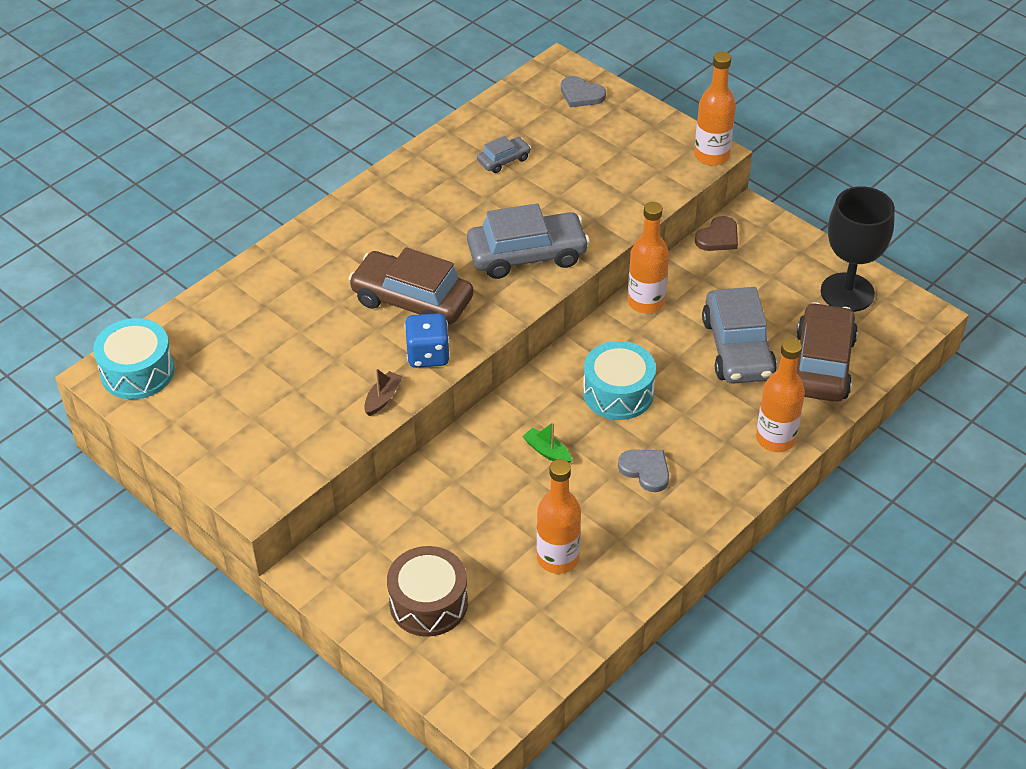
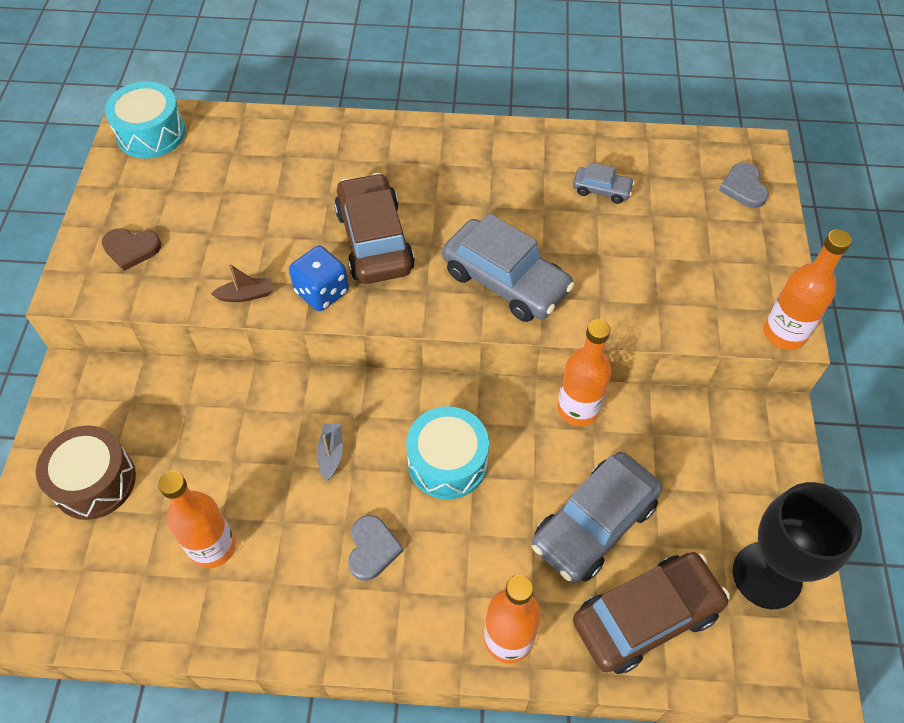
camera: 50 degrees right, 10 degrees up
(547, 451) = (331, 454): green boat -> grey boat
(718, 237) = (719, 412): brown heart -> brown heart (131, 249)

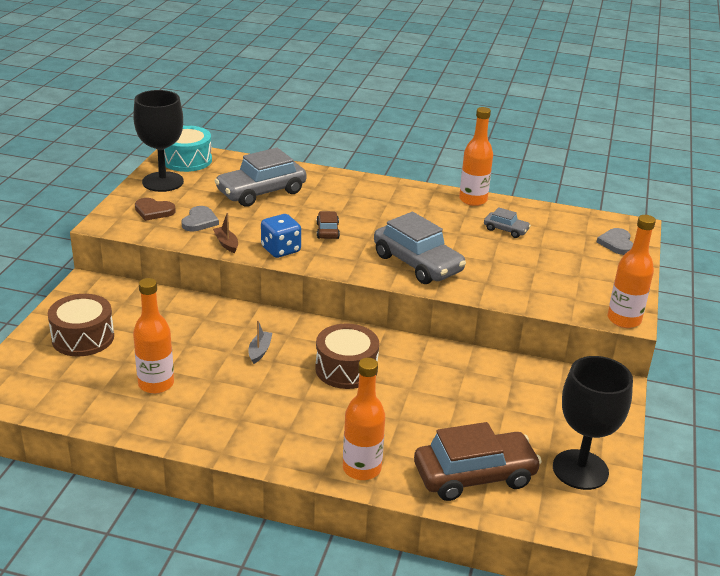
camera: 10 degrees right, 25 degrees down
(129, 185) = (163, 182): none -> black goblet
(246, 295) = (226, 243): brown boat -> brown boat turned 120 degrees counterclockwise
(372, 549) = (274, 404): grey heart -> grey heart (199, 221)
(374, 240) = (327, 231): brown car -> brown car, size x0.48
(447, 462) = (346, 369): turquoise drum -> brown drum
(578, 409) = (456, 357): orange bottle -> orange bottle (473, 200)
(594, 524) = (449, 419): grey car -> grey car (261, 192)

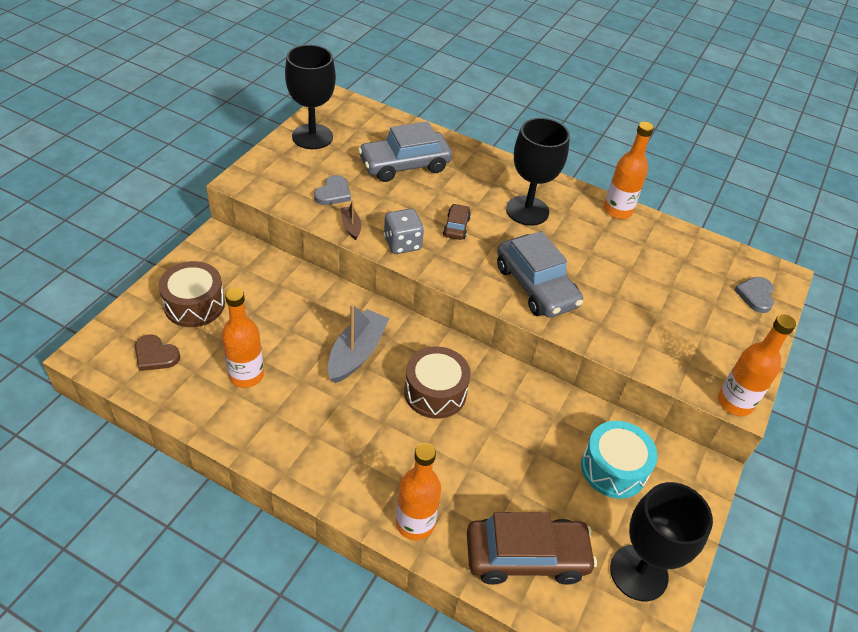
camera: 10 degrees right, 15 degrees up
(154, 211) = (293, 172): brown heart -> brown heart (155, 355)
(187, 160) = (343, 112): turquoise drum -> turquoise drum (613, 468)
(259, 351) = (356, 353): grey boat -> grey boat, size x1.98
(281, 250) = (402, 244): blue dice -> grey dice
(390, 210) = (527, 211): none -> black goblet
(506, 230) = (641, 257): grey car -> none

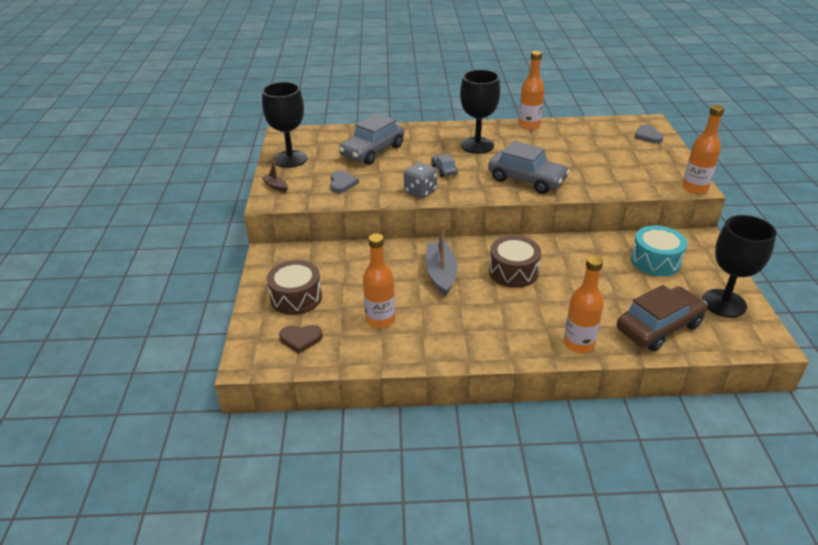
camera: 25 degrees left, 10 degrees down
(351, 226) = (375, 196): brown boat -> brown boat (275, 186)
(456, 227) = (444, 170): brown car -> grey car

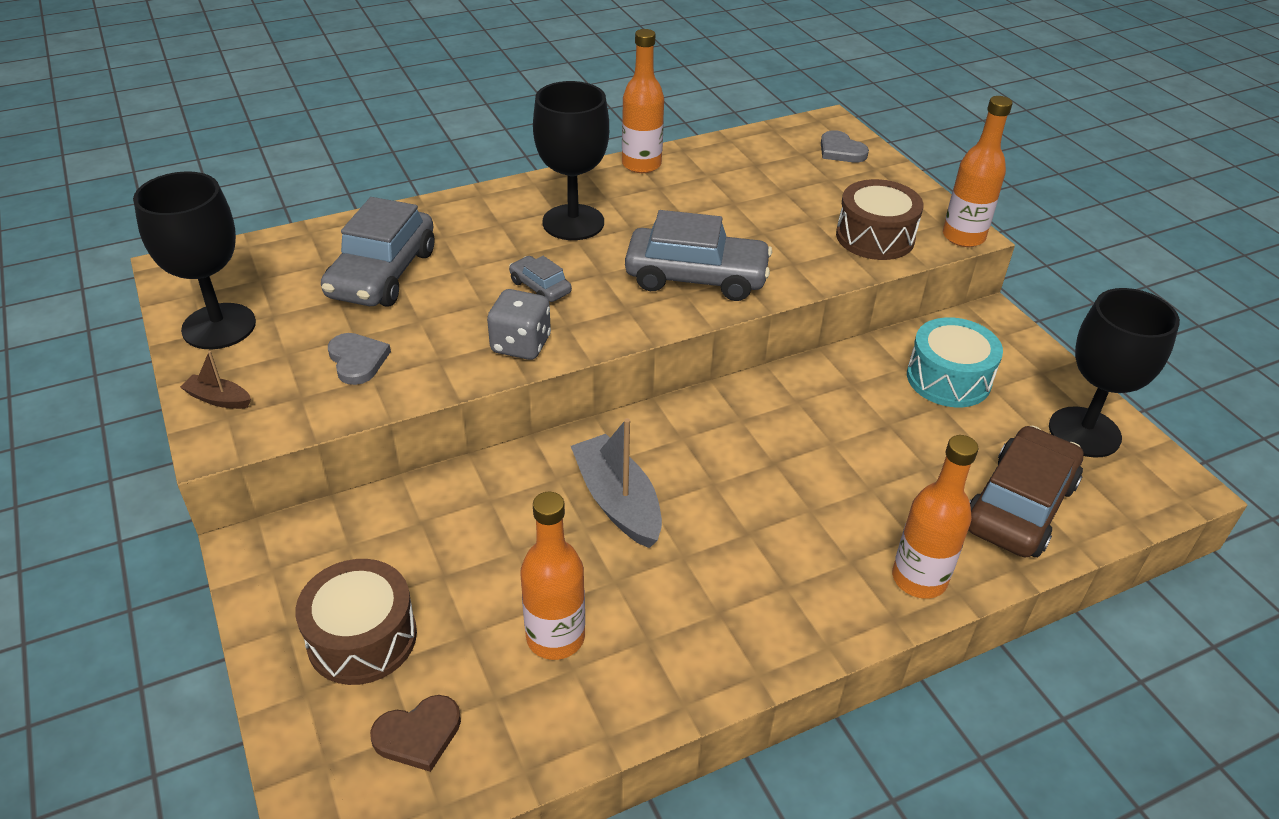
camera: 25 degrees left, 5 degrees up
(513, 271) = (740, 461): brown drum -> brown drum (875, 237)

